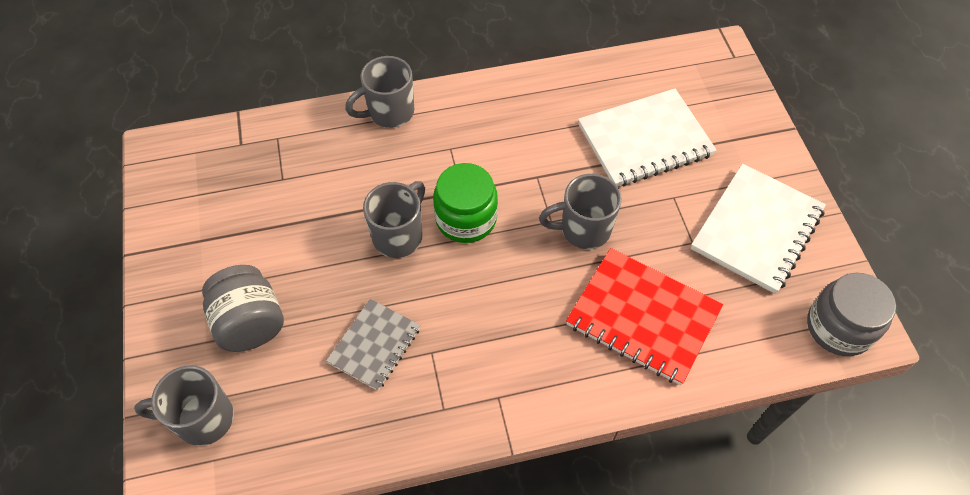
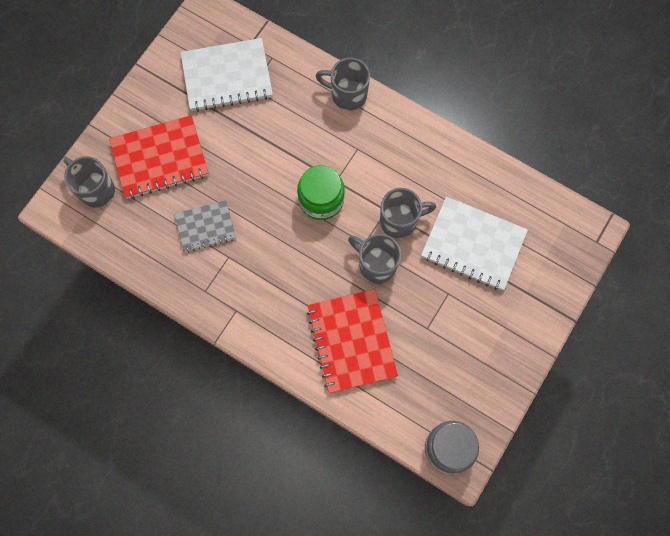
camera: 45 degrees right, 15 degrees up
(250, 323) = (160, 159): grey jar -> red notebook
(399, 235) = (276, 177): grey mug -> grey mug (400, 221)
(757, 230) = (472, 356): white notebook -> white notebook (227, 77)

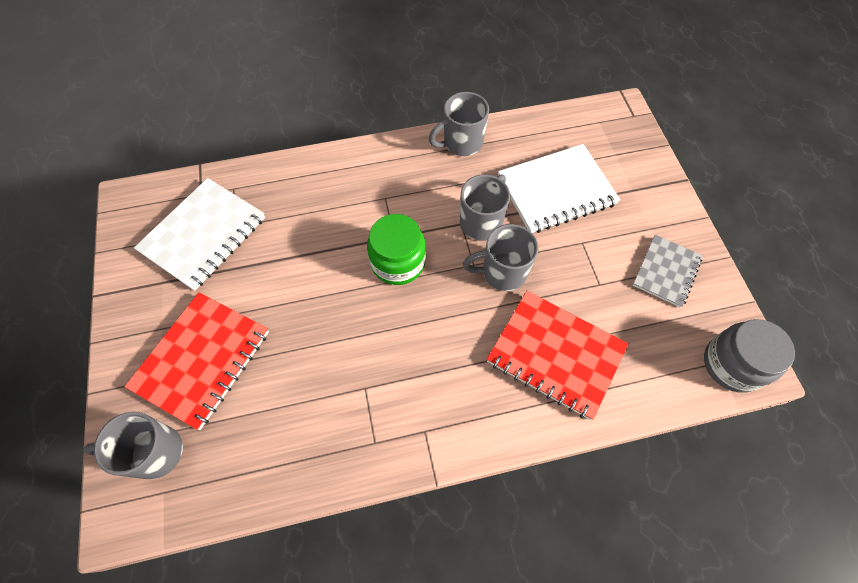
camera: 45 degrees left, 10 degrees down
(205, 227) = (313, 381): grey notebook -> grey notebook (666, 272)
(347, 95) = (332, 165): grey mug -> grey mug (461, 143)

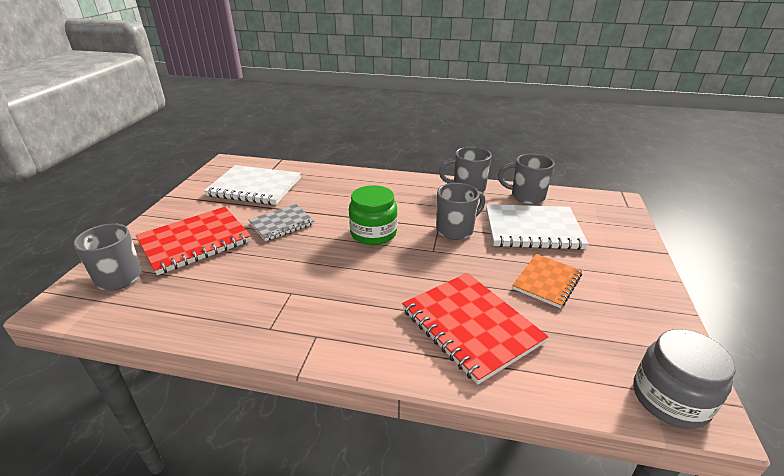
camera: 25 degrees right, 30 degrees down
(204, 235) = (254, 187): white notebook -> white notebook turned 45 degrees clockwise
(502, 272) = (454, 261): grey mug -> grey mug (526, 196)
(598, 266) = (547, 282): none -> orange notebook
(666, 272) = (618, 305): grey notebook -> grey notebook (282, 224)

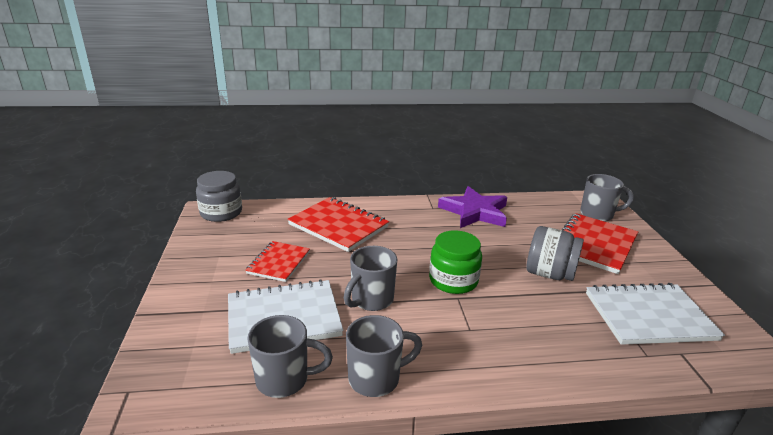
camera: 160 degrees right, 5 degrees down
(264, 315) = (474, 212): none -> purple star
(282, 224) = (549, 274): grey notebook -> grey jar
(547, 282) = (278, 263): orange notebook -> red notebook

